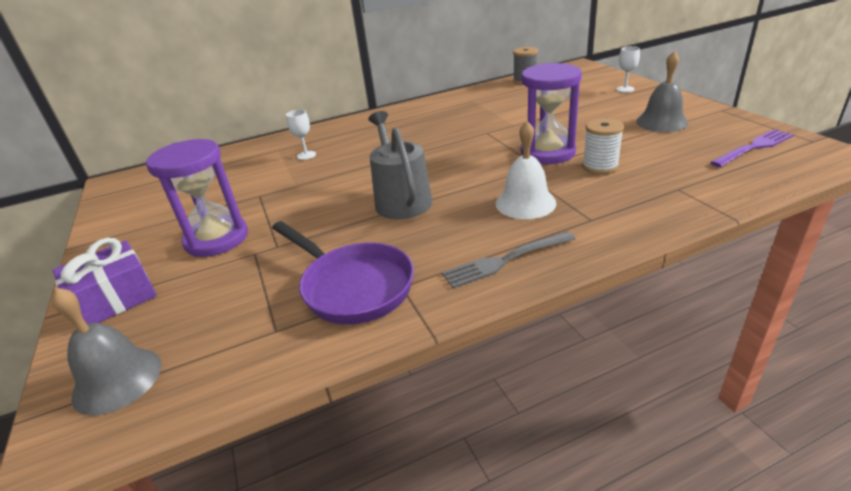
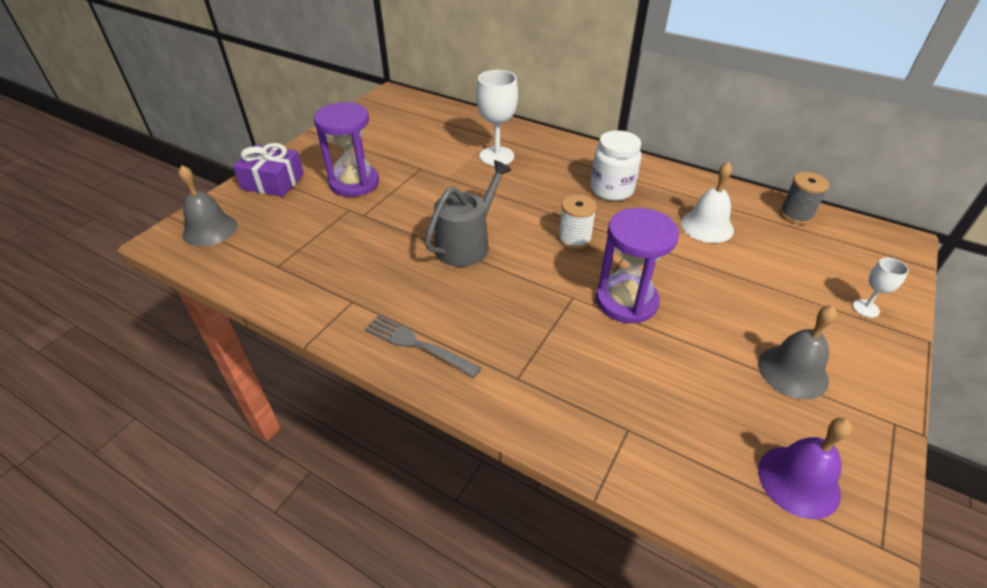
camera: 50 degrees right, 10 degrees up
(306, 155) = (496, 156): white goblet -> white goblet, size x1.91
(352, 286) = (338, 277): purple pan -> none
(420, 124) = (611, 190): none -> white jar
(525, 203) = (515, 322): white bell -> white bell (707, 226)
(600, 166) = (628, 351): white spool -> white spool (574, 239)
(754, 147) = (798, 481): purple fork -> purple bell

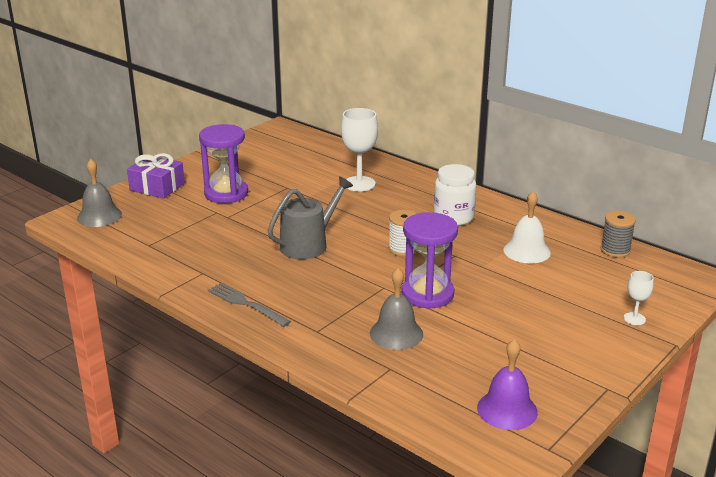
camera: 10 degrees right, 15 degrees down
(793, 371) = (543, 350): grey bell -> grey bell (396, 333)

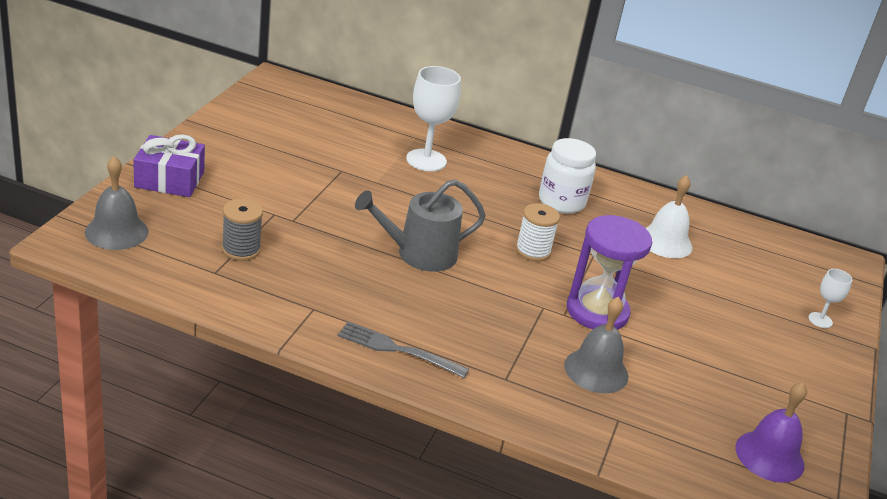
camera: 25 degrees left, 5 degrees up
(226, 193) = (269, 184): purple hourglass -> none
(308, 244) = (419, 254): grey watering can -> grey watering can turned 135 degrees counterclockwise
(615, 250) = (751, 233): grey spool -> grey spool (241, 250)

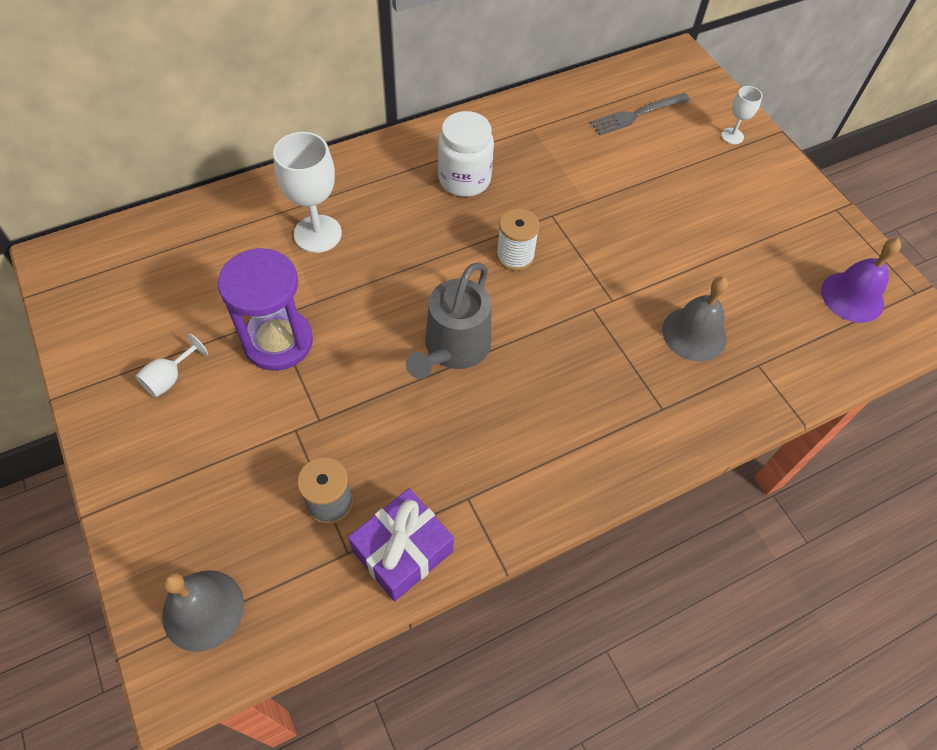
camera: 45 degrees left, 25 degrees up
(169, 179) = (152, 492): purple gift -> purple gift (402, 551)
(250, 152) = (170, 378): none -> white goblet
(397, 350) = (572, 467): grey fork -> grey fork (637, 114)
(597, 311) = (625, 274): purple hourglass -> purple hourglass (278, 341)
(665, 242) = (573, 152): white bell -> none

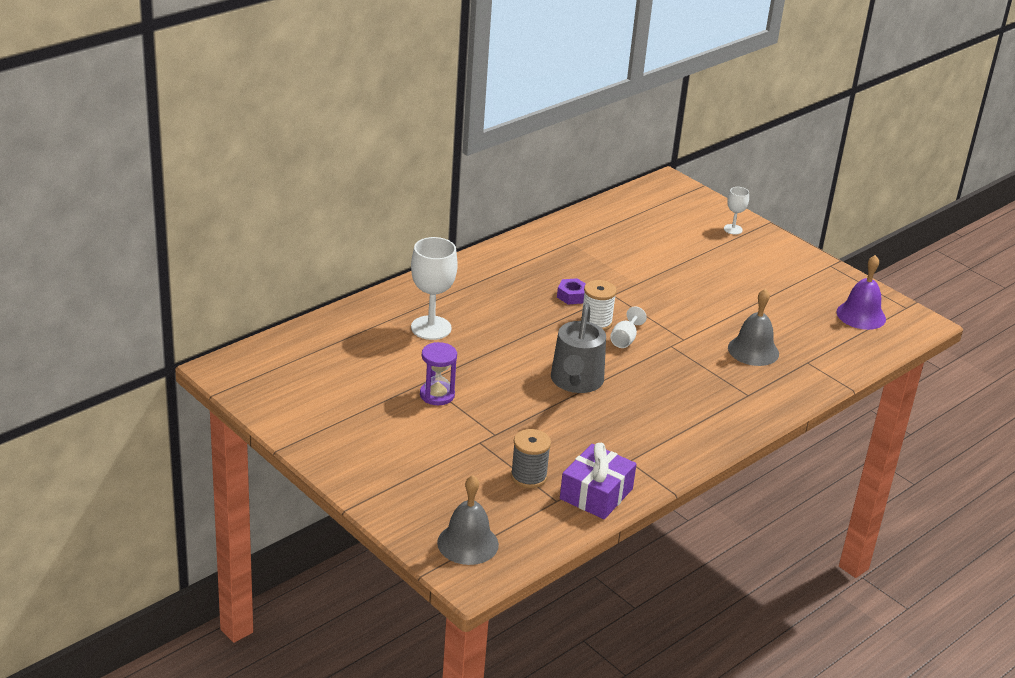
camera: 15 degrees left, 25 degrees down
(170, 378) = (364, 426): white goblet -> white goblet (625, 339)
(278, 341) = (437, 395): purple hourglass -> purple hourglass, size x0.61
(464, 179) = (532, 280): white jar -> none
(502, 210) = (572, 296): none -> purple nut
(637, 114) = (651, 224): grey fork -> none

